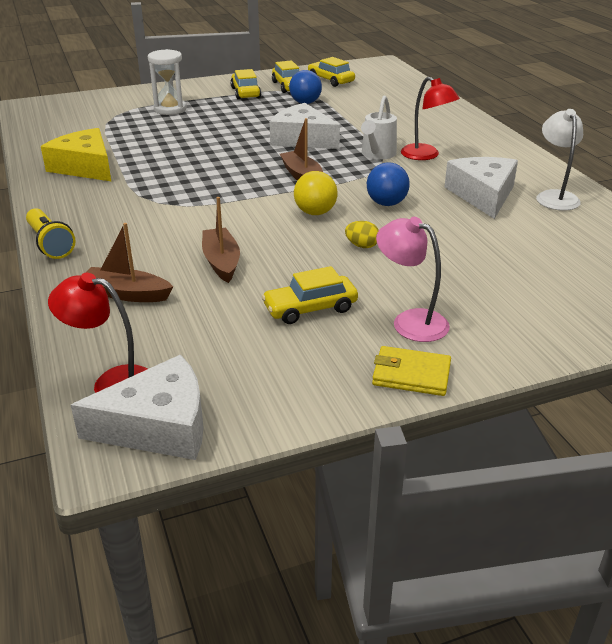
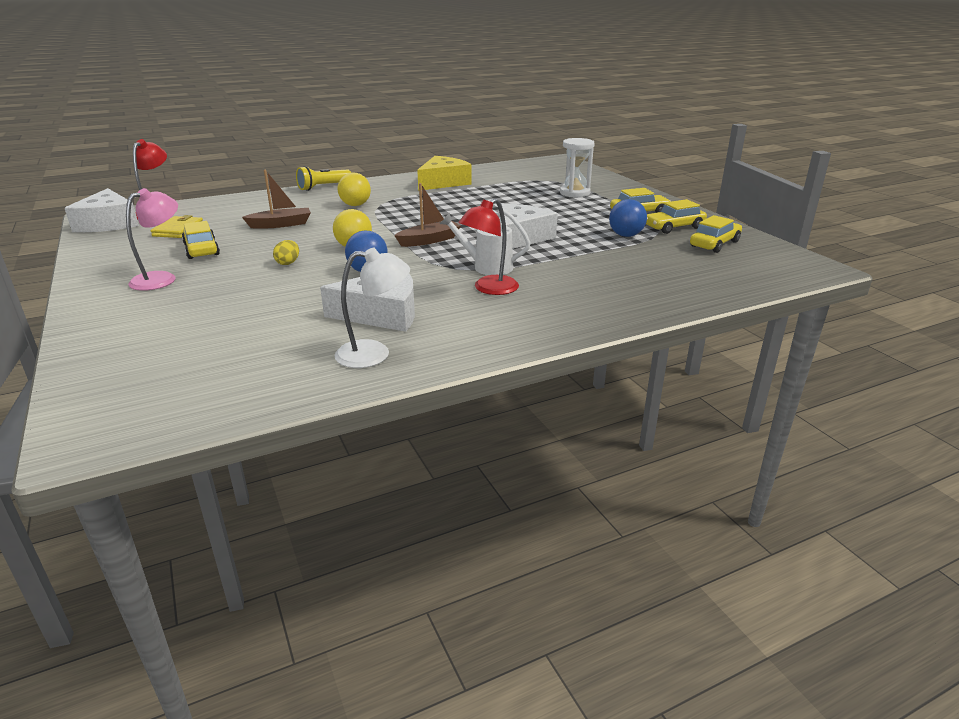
camera: 85 degrees right, 5 degrees down
(126, 294) = (250, 207): brown boat -> none
(156, 217) = (355, 205): none -> yellow ball
(411, 374) = (95, 278): yellow wallet -> yellow wallet (178, 230)

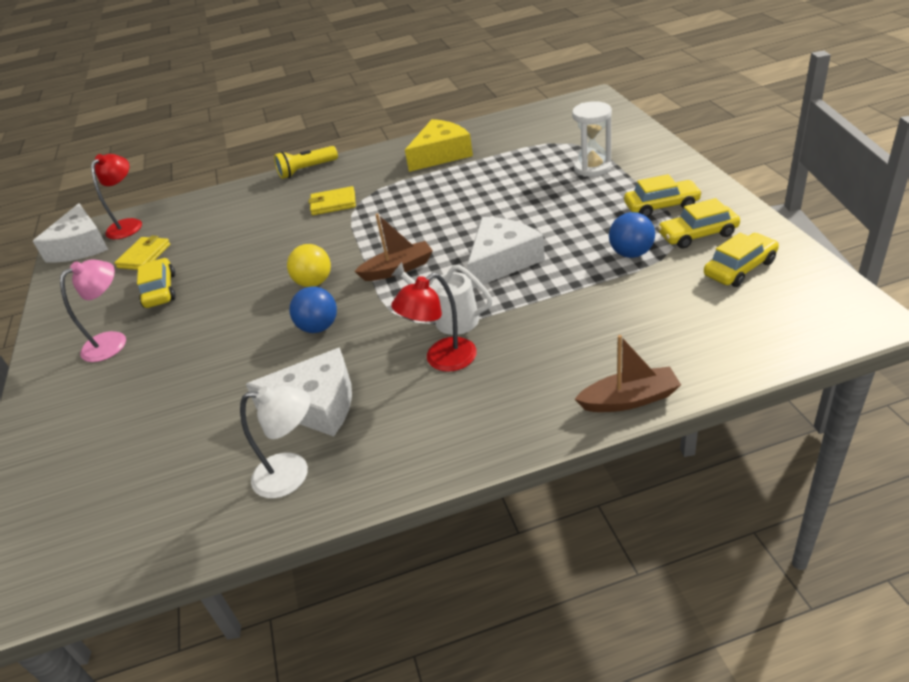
camera: 15 degrees right, 10 degrees up
(281, 224) = (247, 243): brown boat -> brown boat (629, 399)
(288, 263) = (240, 313): yellow egg -> none
(355, 205) = (333, 203): yellow ball -> yellow wallet

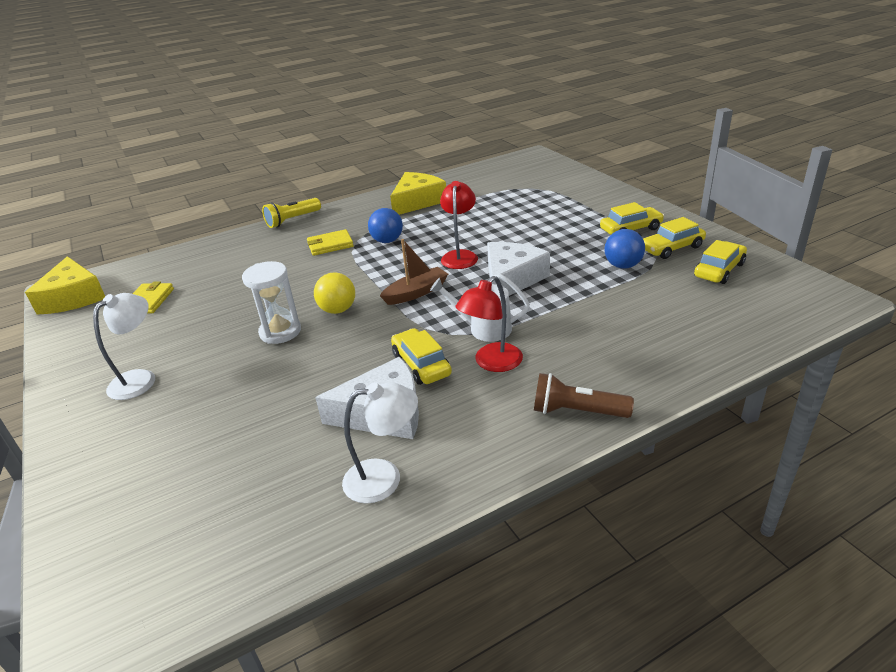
camera: 15 degrees left, 5 degrees down
(80, 246) = (73, 297): white cheese -> yellow cheese
(113, 341) = (140, 379): pink lamp -> white lamp
(129, 225) = (122, 275): red lamp -> red lamp (460, 256)
(160, 290) = (177, 329): yellow car -> yellow car (421, 364)
(319, 327) = (358, 347): blue ball -> blue ball (387, 241)
(505, 426) = (576, 411): none -> brown flashlight
(592, 168) = (558, 205): white hourglass -> white hourglass (280, 332)
(629, 399) = (678, 378): brown boat -> none

